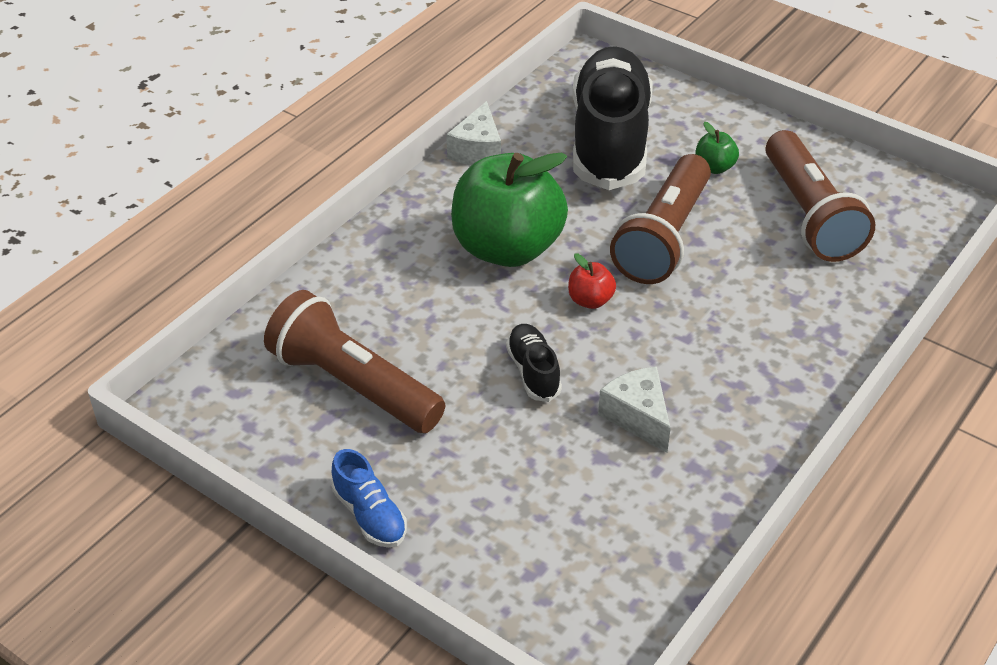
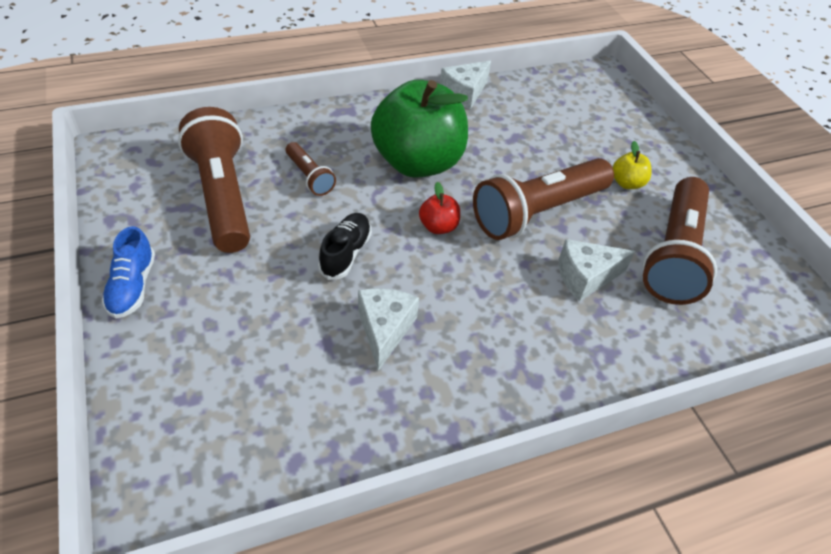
camera: 30 degrees right, 5 degrees up
(418, 319) = (309, 176): none -> brown flashlight
(609, 140) = (564, 129): black shoe -> none
(714, 167) = (627, 183): green apple -> yellow apple
(757, 275) = (585, 277): none -> white cheese

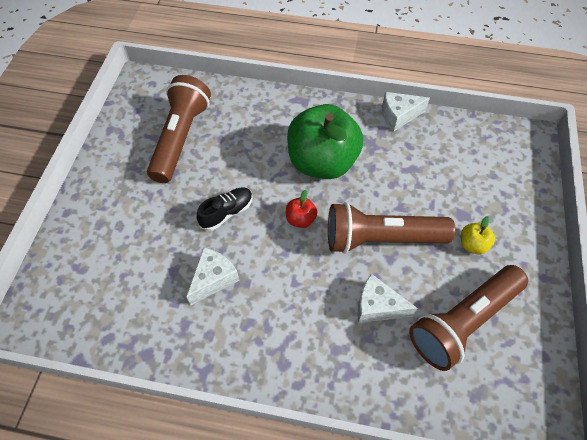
camera: 35 degrees right, 10 degrees up
(132, 286) = (94, 181): blue shoe -> none
(309, 176) = (242, 145): brown flashlight -> none

